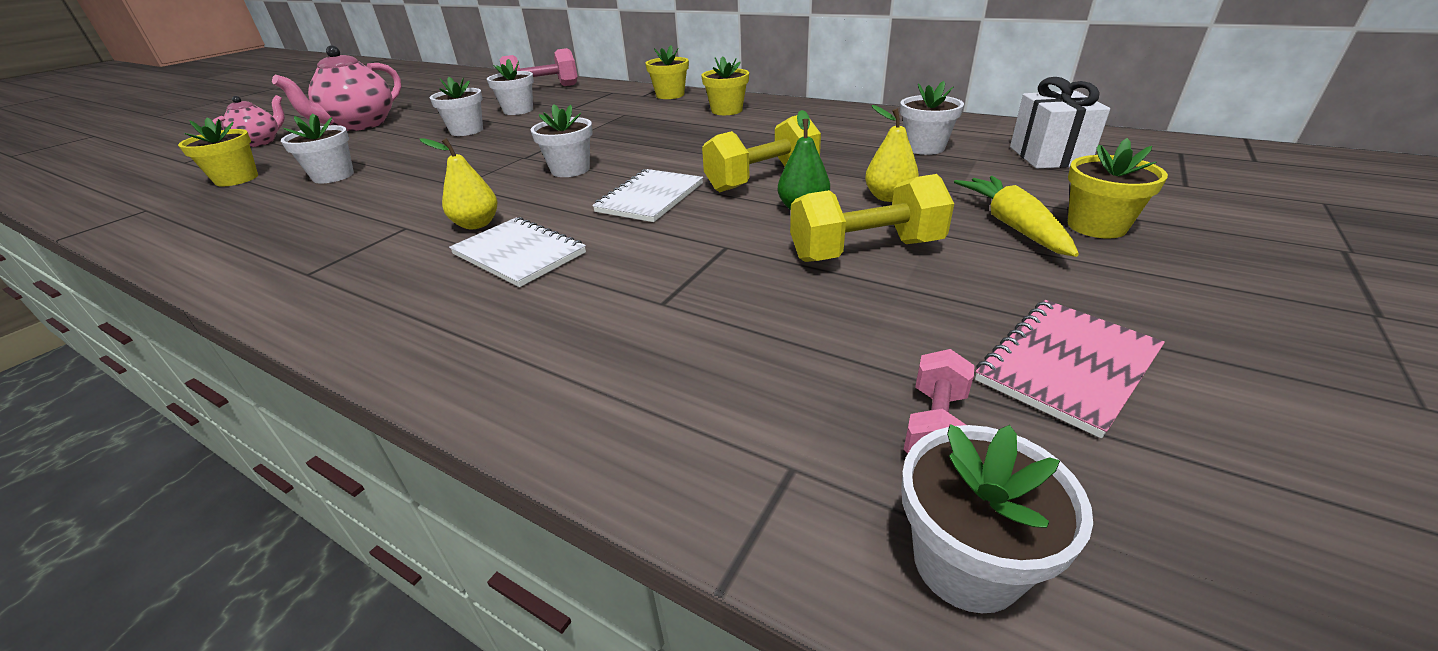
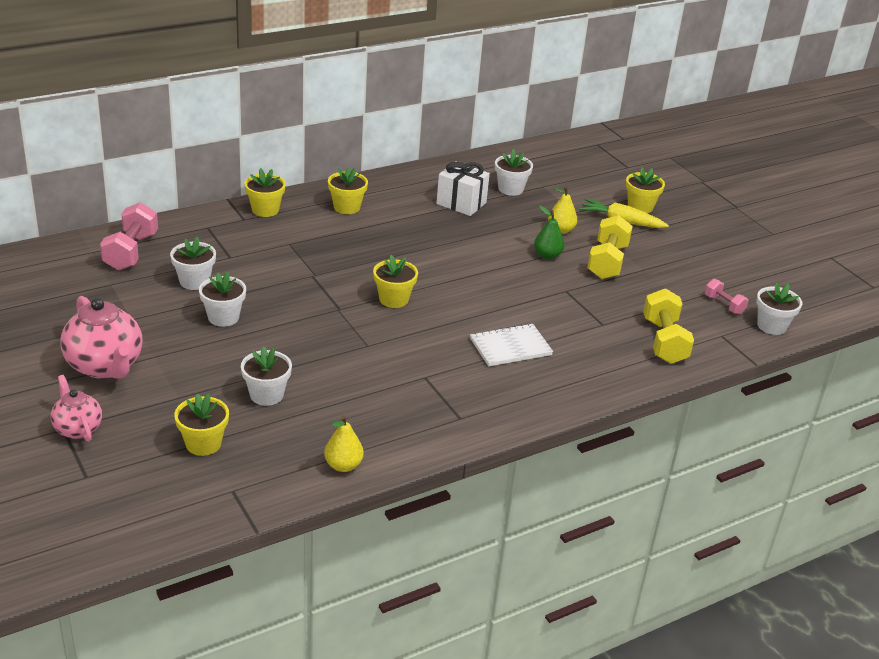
camera: 65 degrees left, 0 degrees up
(476, 224) = (451, 352): yellow pear -> yellow pear (343, 465)
(570, 170) = (394, 299): white flower pot -> yellow flower pot
(650, 198) = (479, 289): white notebook -> none
(762, 179) = (495, 249): yellow dumbbell -> yellow dumbbell (664, 341)
(1048, 156) = (563, 170): white gift -> white gift (461, 203)
(1067, 366) = (716, 268): pink notebook -> none

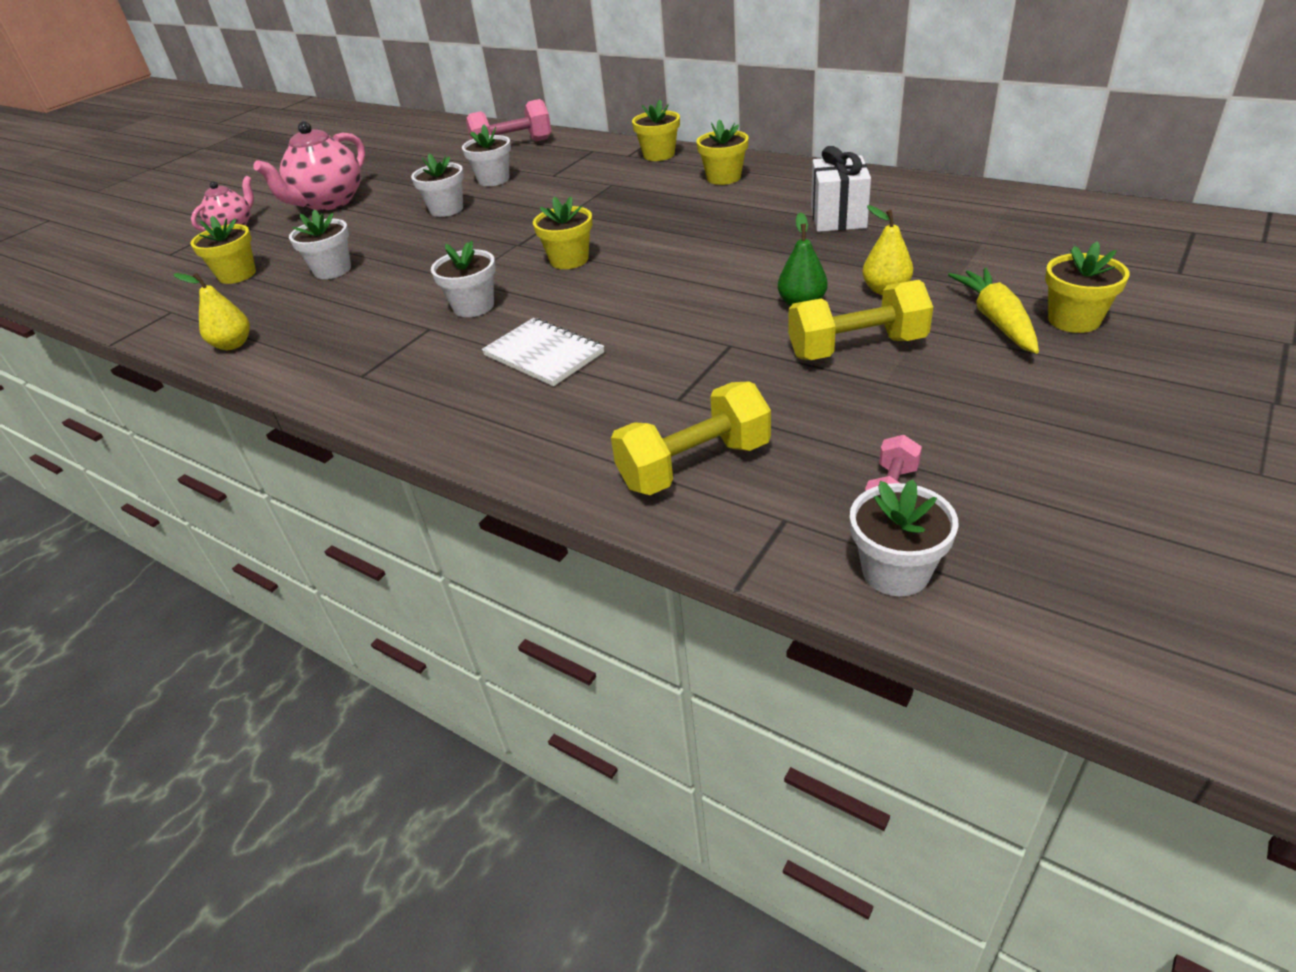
camera: 70 degrees right, 5 degrees up
(510, 189) = (931, 228): white flower pot -> white flower pot (473, 306)

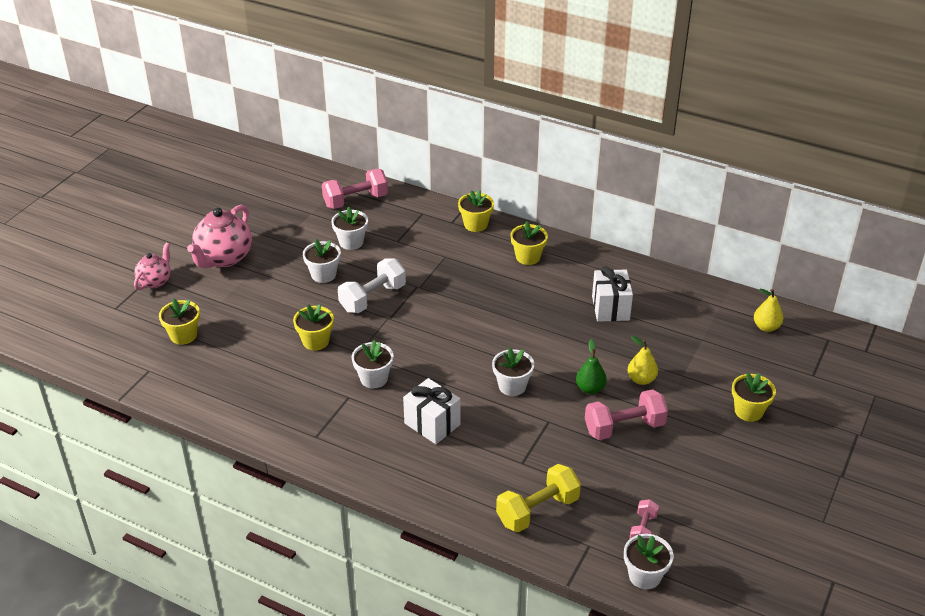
camera: 10 degrees left, 0 degrees up
(233, 344) = (213, 405): yellow pear -> yellow pear (766, 327)
(332, 270) = (257, 335): white flower pot -> white flower pot (512, 386)
(502, 227) = (373, 298): none -> white dumbbell
(543, 354) = (432, 424): white notebook -> white gift
(569, 260) = (430, 337): yellow flower pot -> yellow flower pot (315, 341)
(856, 348) = (624, 427): yellow dumbbell -> pink dumbbell
(996, 320) = (705, 409): yellow carrot -> none

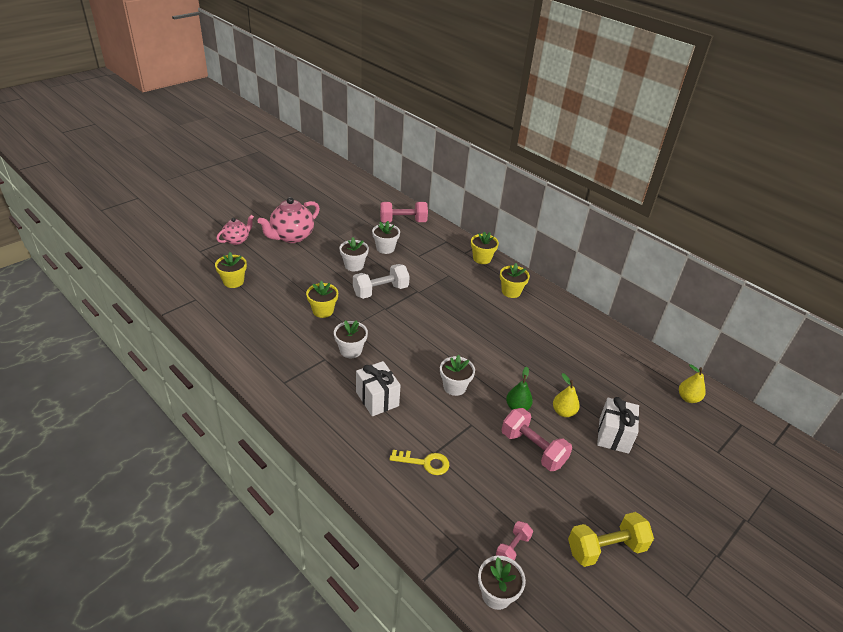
camera: 15 degrees right, 0 degrees up
(517, 475) = (425, 463): none -> yellow key
(537, 510) = (428, 500): yellow dumbbell -> yellow dumbbell (605, 548)
(610, 308) = (560, 347): white gift -> white gift (613, 435)
(624, 427) = (533, 449): pink dumbbell -> pink dumbbell turned 45 degrees clockwise
(748, 411) = (648, 467): yellow flower pot -> none

